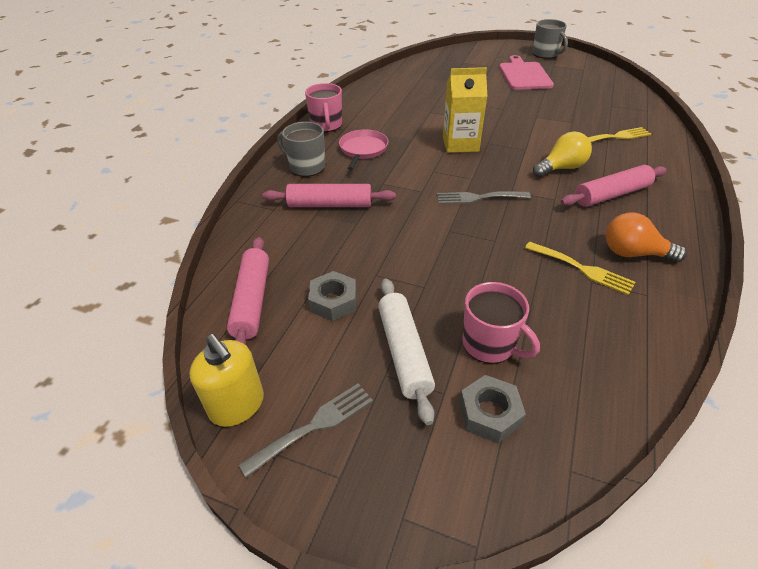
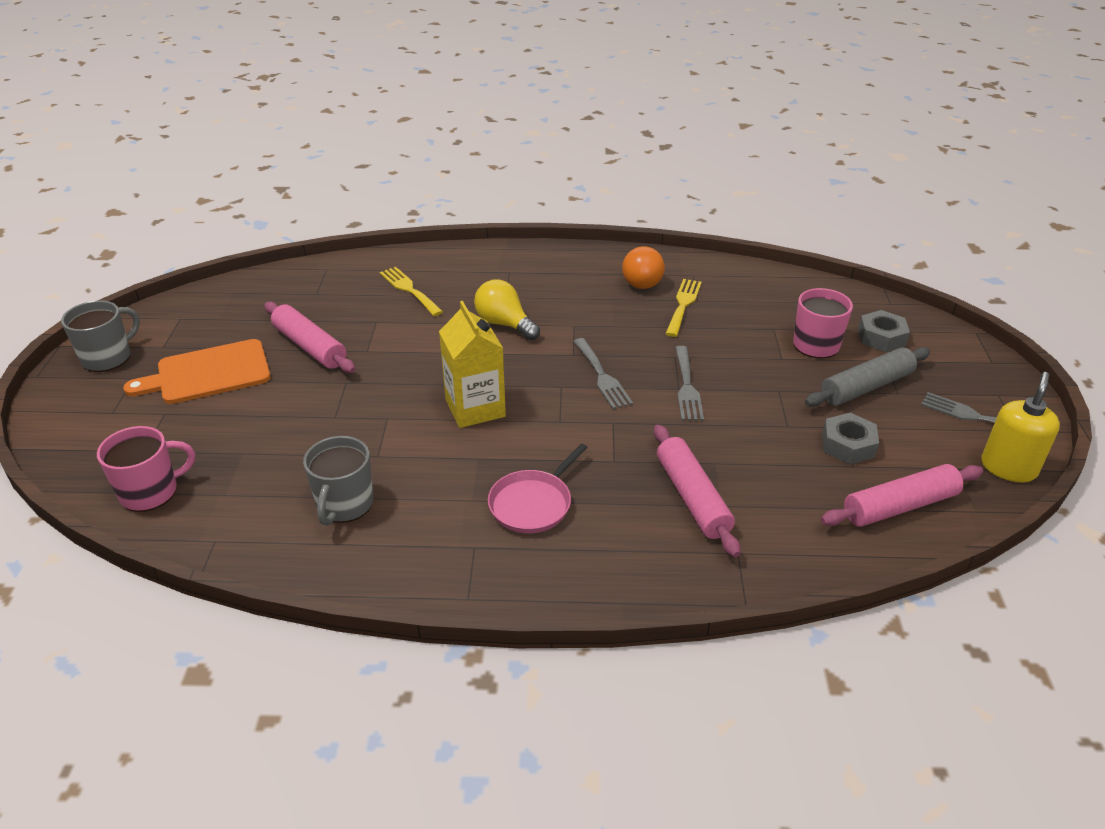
camera: 110 degrees left, 5 degrees down
(306, 167) = (614, 554): grey mug -> grey mug (344, 504)
(326, 125) = (466, 574): pink mug -> pink mug (150, 492)
(363, 150) = (533, 503): pink pan -> pink pan turned 45 degrees counterclockwise
(403, 352) = (866, 387): white rolling pin -> grey rolling pin
(449, 235) = (687, 387): none -> grey fork
(524, 75) = (208, 373): pink cutting board -> orange cutting board
(611, 194) = (545, 292): pink rolling pin -> pink rolling pin (309, 347)

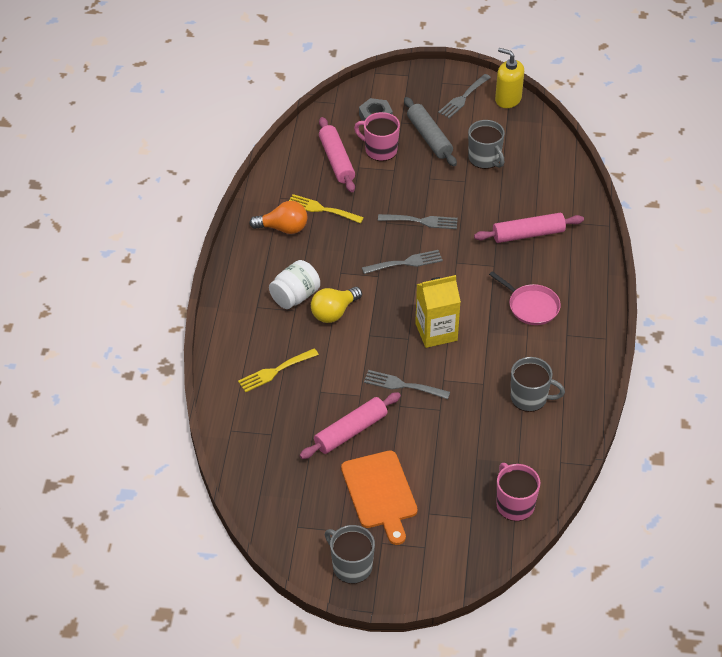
camera: 85 degrees left, 10 degrees up
(380, 383) = (402, 385): none -> grey fork
(528, 295) = (295, 296): none -> white jar
(848, 445) = (485, 159): grey nut -> grey mug
(899, 506) = (537, 150): pink rolling pin -> pink rolling pin (336, 161)

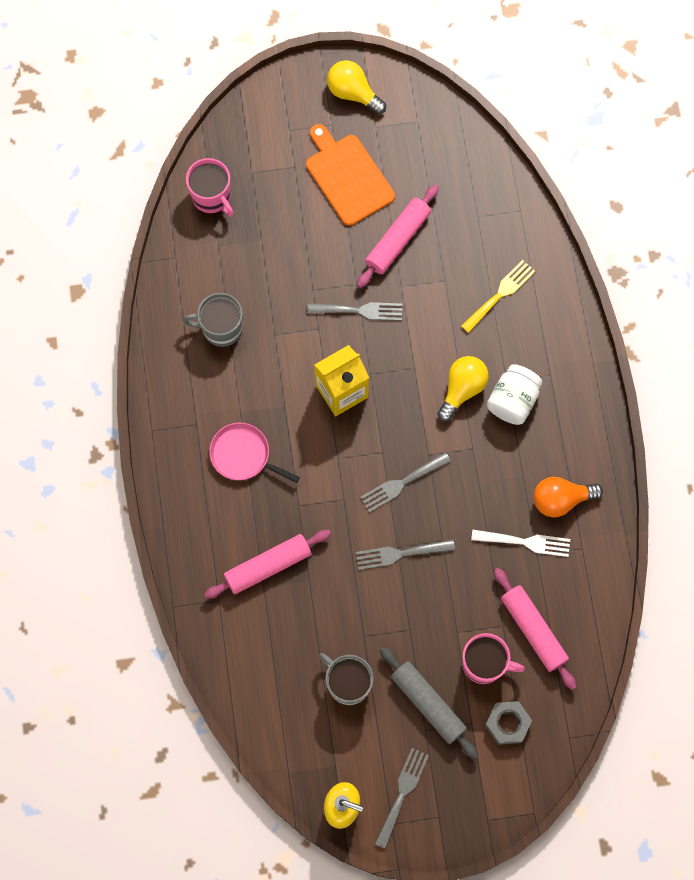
camera: 165 degrees right, 25 degrees up
(321, 209) = (525, 542): yellow fork -> white fork
(351, 566) = (353, 93): grey mug -> yellow light bulb

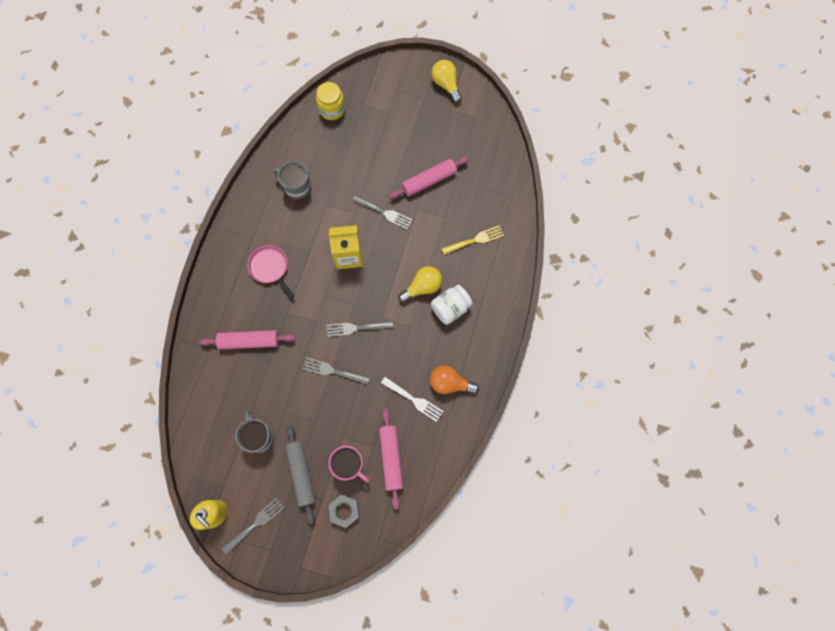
camera: 25 degrees right, 0 degrees up
(212, 197) = (332, 109): pink mug -> yellow jar
(348, 177) = (418, 131): orange cutting board -> none

